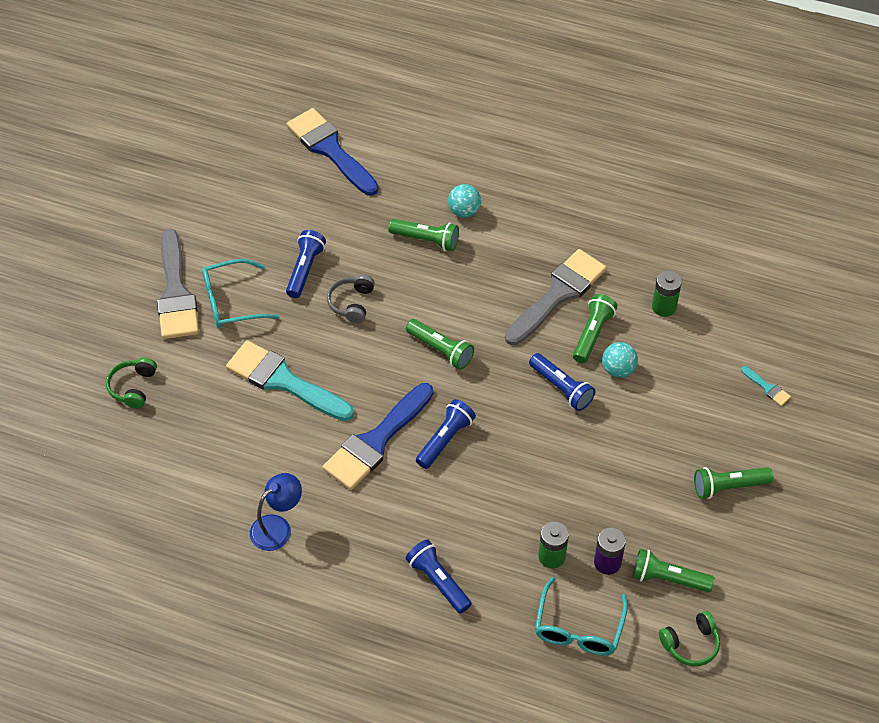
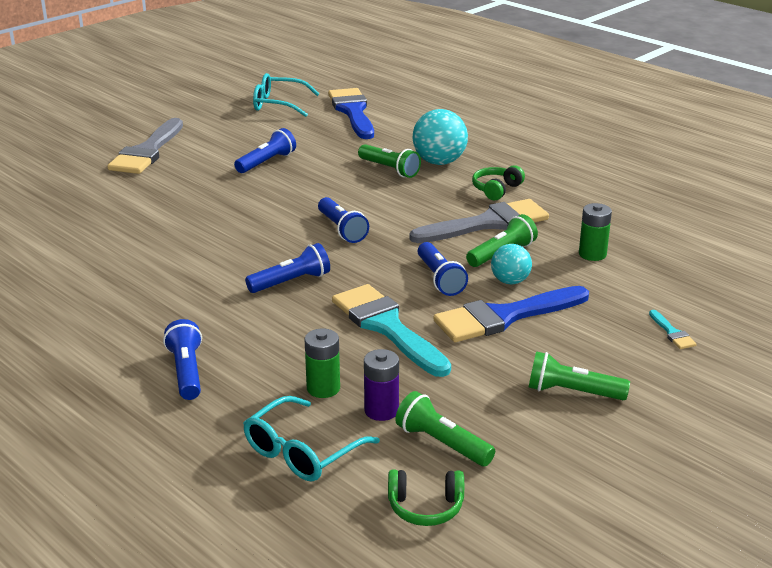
camera: 25 degrees right, 25 degrees down
(133, 387) = (54, 188): green headphones -> green headphones (496, 189)
(232, 301) = (187, 165): turquoise glasses -> turquoise glasses (279, 104)
(277, 527) = (75, 294): blue lamp -> none
(284, 381) = (181, 214): turquoise brush -> turquoise brush (387, 327)
(351, 303) = (287, 187): grey headphones -> none
(376, 441) = (225, 266): blue brush -> blue brush (505, 316)
(440, 350) = (341, 229): green flashlight -> blue flashlight
(464, 211) = (439, 162): turquoise ball -> turquoise ball, size x1.65

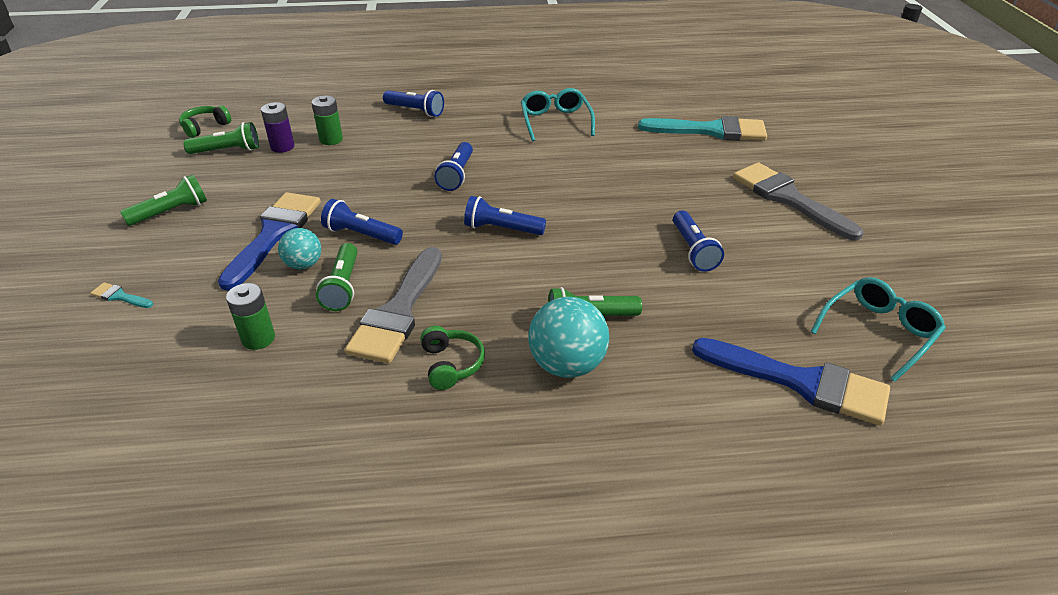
camera: 130 degrees right, 10 degrees up
(303, 451) = (297, 116): turquoise glasses -> turquoise glasses (555, 122)
(387, 327) = (346, 184): turquoise brush -> turquoise brush (711, 131)

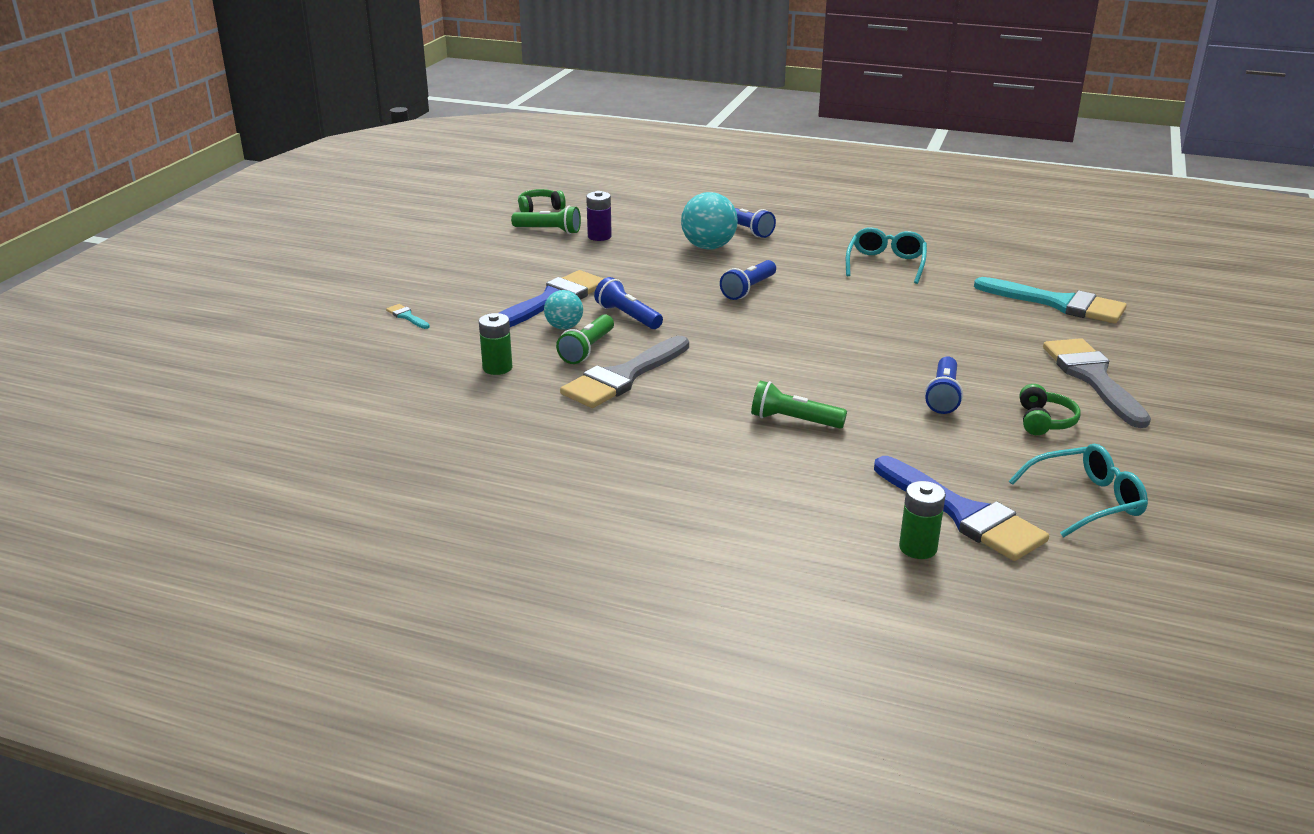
camera: 25 degrees right, 10 degrees down
(171, 212) = (476, 267): green flashlight -> none
(331, 139) = (647, 239): green battery -> green battery (918, 548)
(451, 364) = (644, 422): green headphones -> green headphones (1044, 421)
(502, 229) = (761, 339): blue flashlight -> none
(567, 365) = (746, 447): turquoise ball -> turquoise ball (708, 247)

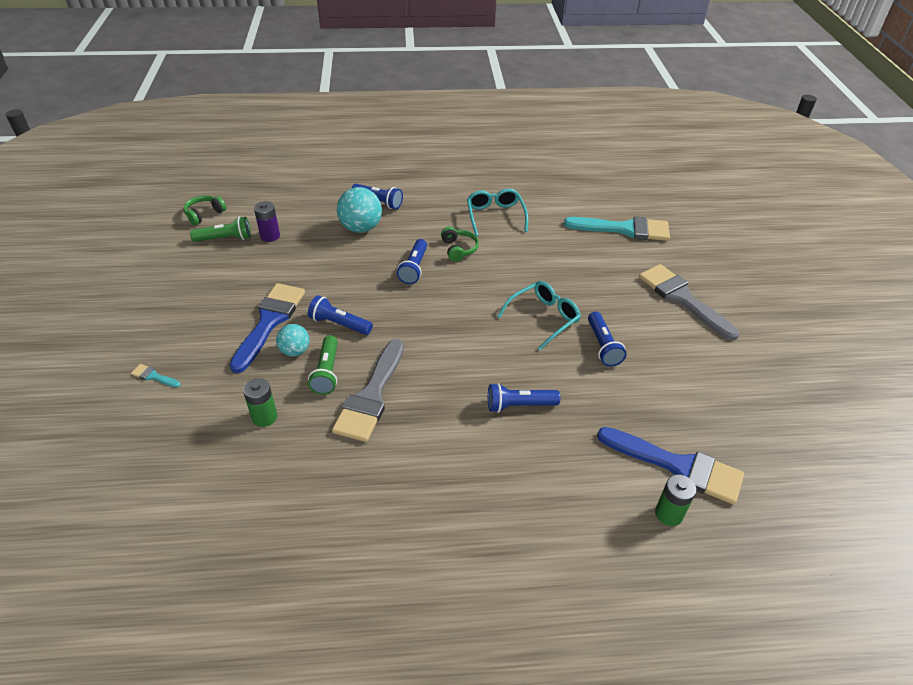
camera: 25 degrees left, 15 degrees up
(794, 420) = (519, 405): green flashlight -> blue flashlight
(1044, 421) = (677, 352): green headphones -> green headphones (459, 249)
(1085, 501) = (741, 425): turquoise glasses -> turquoise glasses (543, 318)

